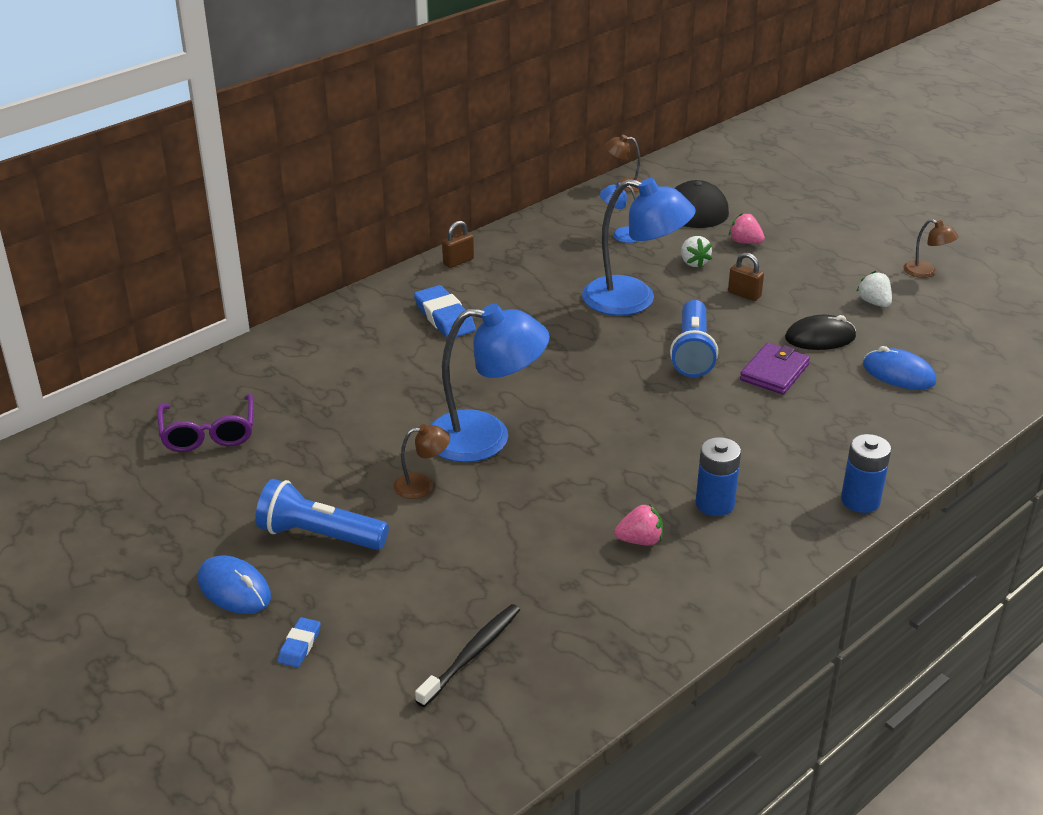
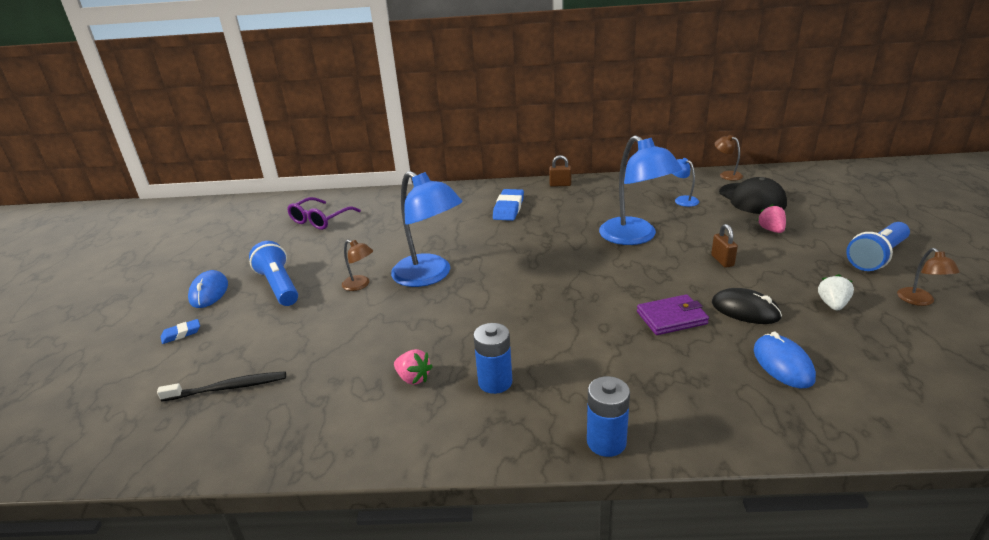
camera: 45 degrees right, 5 degrees down
(692, 352) = (628, 281): blue flashlight -> blue flashlight (877, 257)
(693, 262) = (711, 230): white strawberry -> none

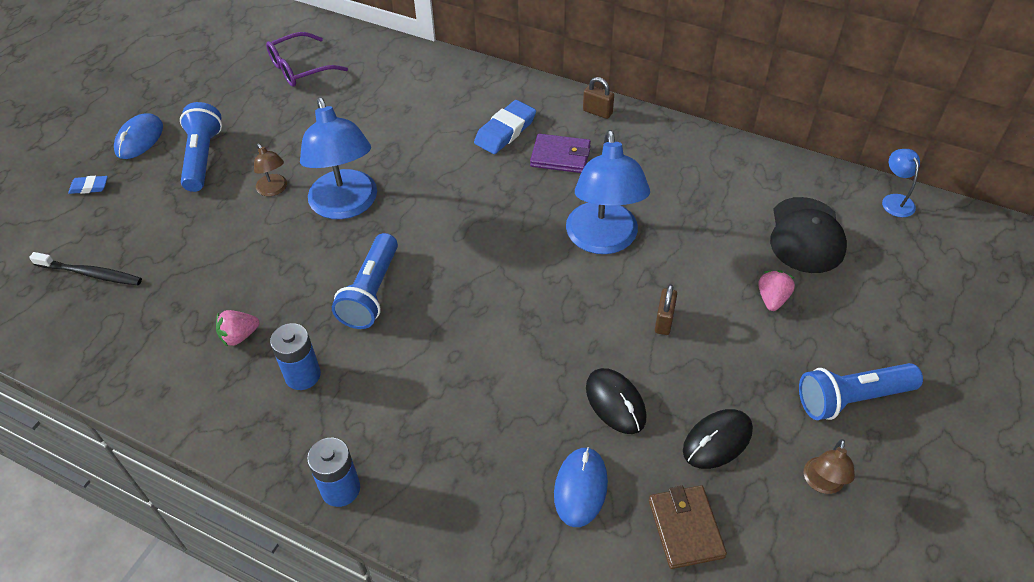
camera: 25 degrees right, 20 degrees up
(413, 378) = (239, 336): pink strawberry -> pink strawberry turned 90 degrees clockwise
(500, 315) = (371, 293): none -> blue flashlight
(671, 318) = (530, 376): purple wallet -> purple wallet (560, 156)
(682, 200) = (718, 200): blue lamp -> blue lamp (895, 200)
(726, 175) = (820, 177): brown lamp -> none
(832, 304) = (717, 440): white strawberry -> black mouse
(877, 357) = (685, 528): none -> brown wallet

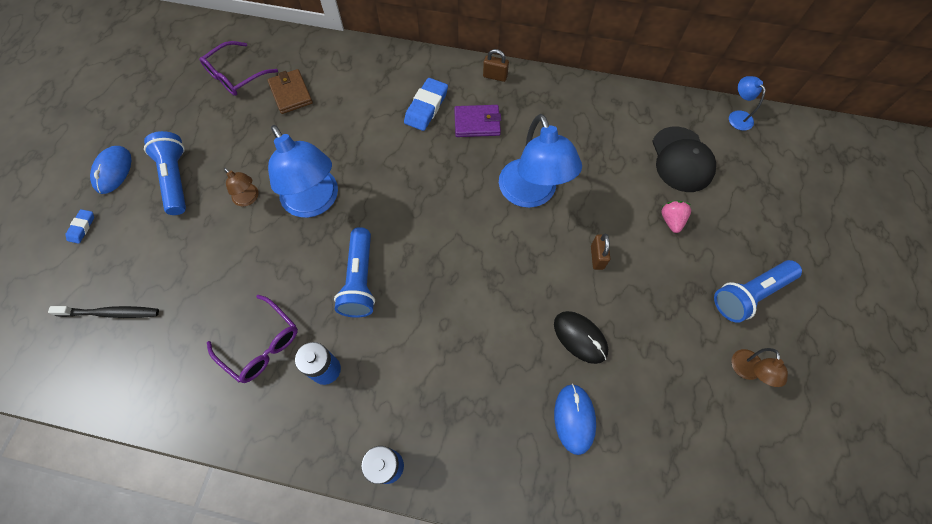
camera: 15 degrees left, 15 degrees up
(89, 187) = (82, 227): blue eraser -> blue eraser turned 60 degrees counterclockwise
(239, 336) = (261, 345): pink strawberry -> purple glasses
(685, 528) = (660, 434): brown wallet -> brown wallet (291, 93)
(717, 440) = (663, 353): black mouse -> none

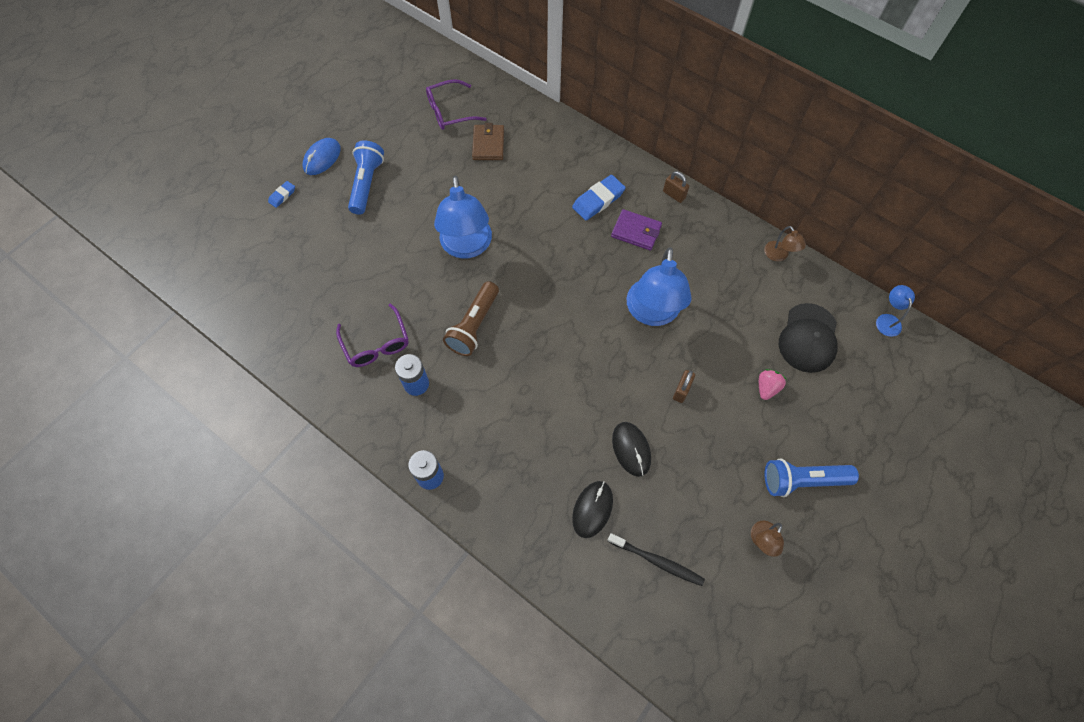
camera: 25 degrees right, 0 degrees up
(111, 313) = (278, 272): black toothbrush -> black toothbrush (657, 561)
(249, 199) = (416, 222): brown lamp -> brown lamp (778, 255)
(360, 280) = (474, 326): blue flashlight -> brown flashlight
(574, 418) = (592, 509): blue mouse -> black mouse

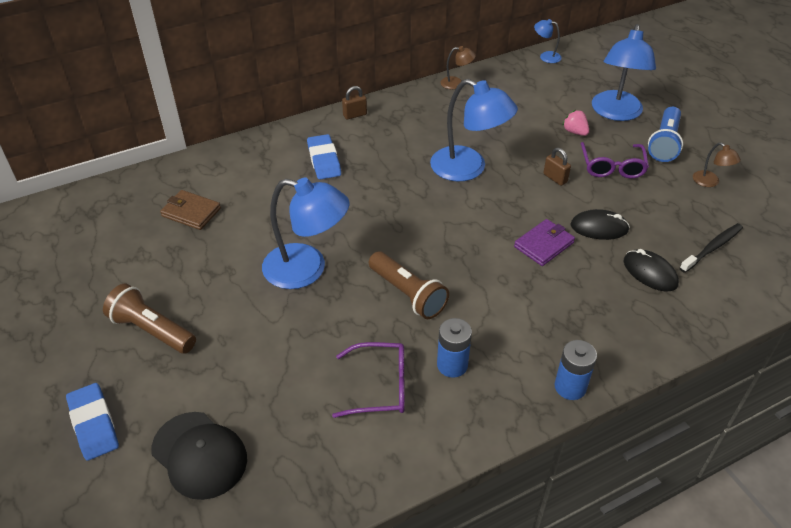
camera: 65 degrees left, 20 degrees down
(282, 195) = (94, 424): blue eraser -> blue eraser, size x1.83
(322, 158) = (73, 364): blue mouse -> none
(367, 184) = (152, 330): blue flashlight -> brown flashlight
(450, 112) = (119, 228): purple glasses -> purple glasses (612, 167)
(636, 231) = (376, 149): purple wallet -> purple wallet (544, 245)
(808, 338) = (541, 96): black cap -> black cap (199, 455)
(826, 418) = (616, 113): none -> blue lamp

